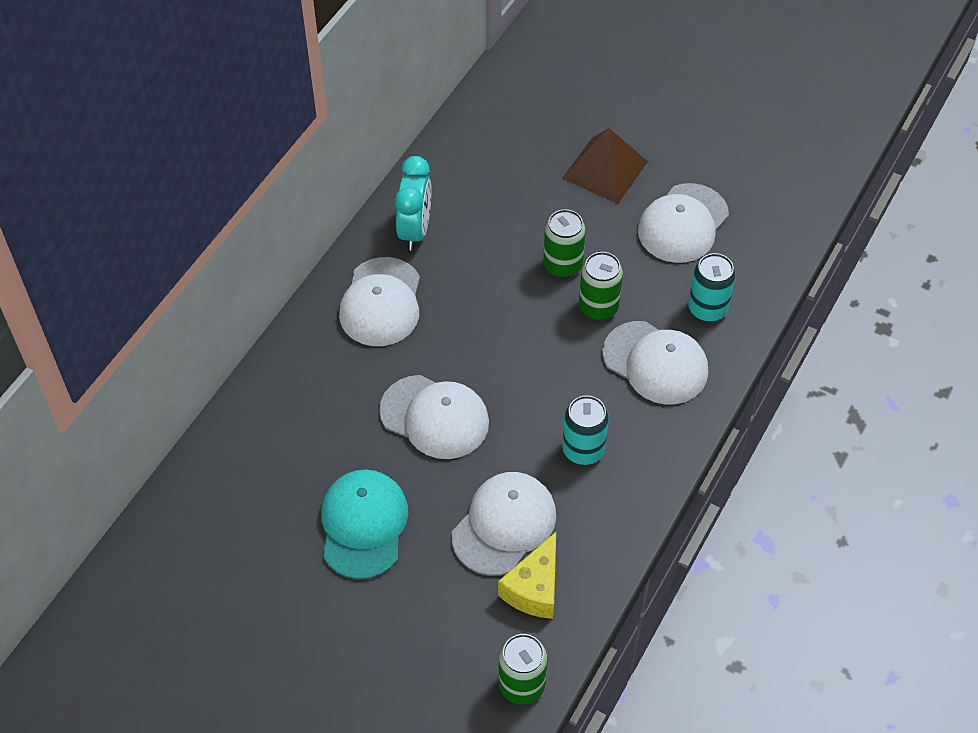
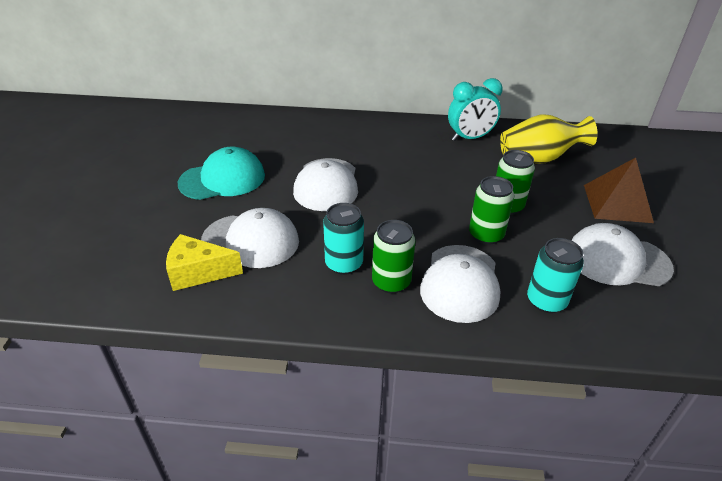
camera: 65 degrees right, 15 degrees down
(381, 302) = (401, 141): white cap -> none
(494, 189) = (539, 159): none -> yellow vase
(521, 685) = (104, 290): green can -> green can (391, 282)

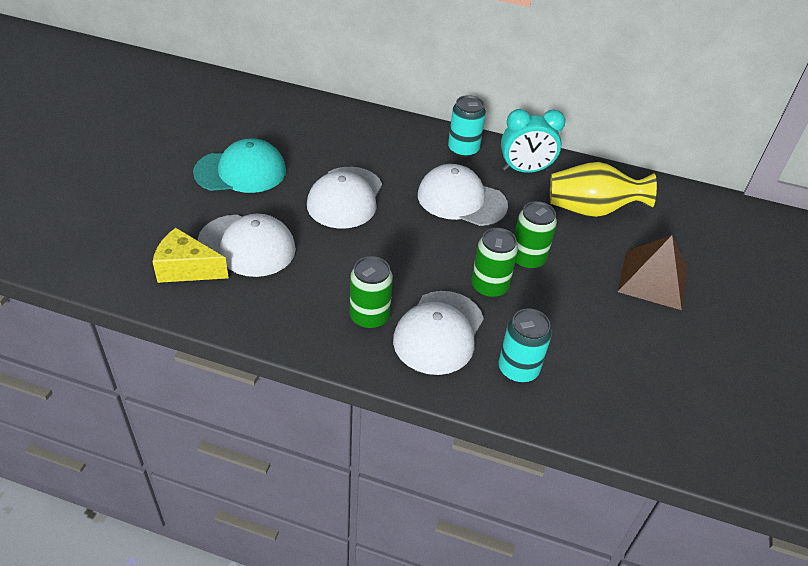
camera: 10 degrees right, 5 degrees up
(344, 264) = (330, 288): turquoise can -> turquoise can (463, 150)
(617, 260) = (617, 342): white cap -> white cap (461, 200)

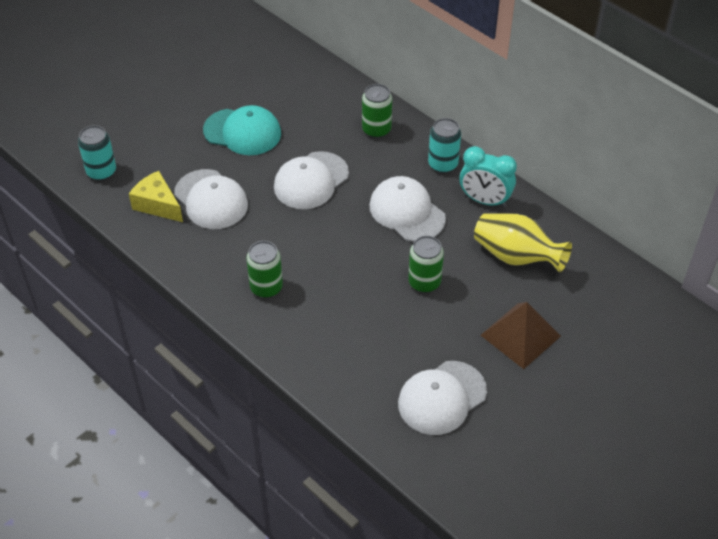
camera: 30 degrees right, 5 degrees up
(439, 332) = (310, 317): white cap -> white cap (442, 398)
(489, 287) = (375, 295): green can -> green can (376, 130)
(518, 369) = (350, 367): turquoise can -> turquoise can (101, 171)

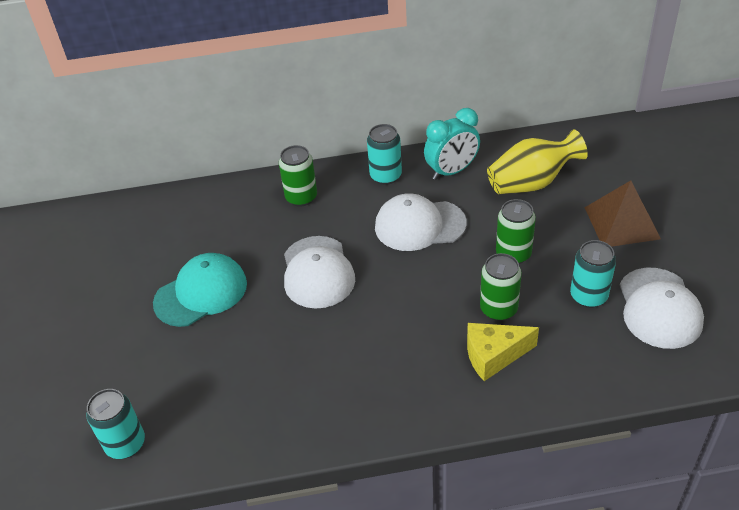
camera: 50 degrees left, 5 degrees down
(157, 205) = (227, 414): yellow cheese -> yellow cheese (494, 356)
(211, 199) = (265, 363): white cap -> none
(266, 287) = (424, 374): green can -> green can (498, 309)
(418, 348) = (588, 296): none -> turquoise can

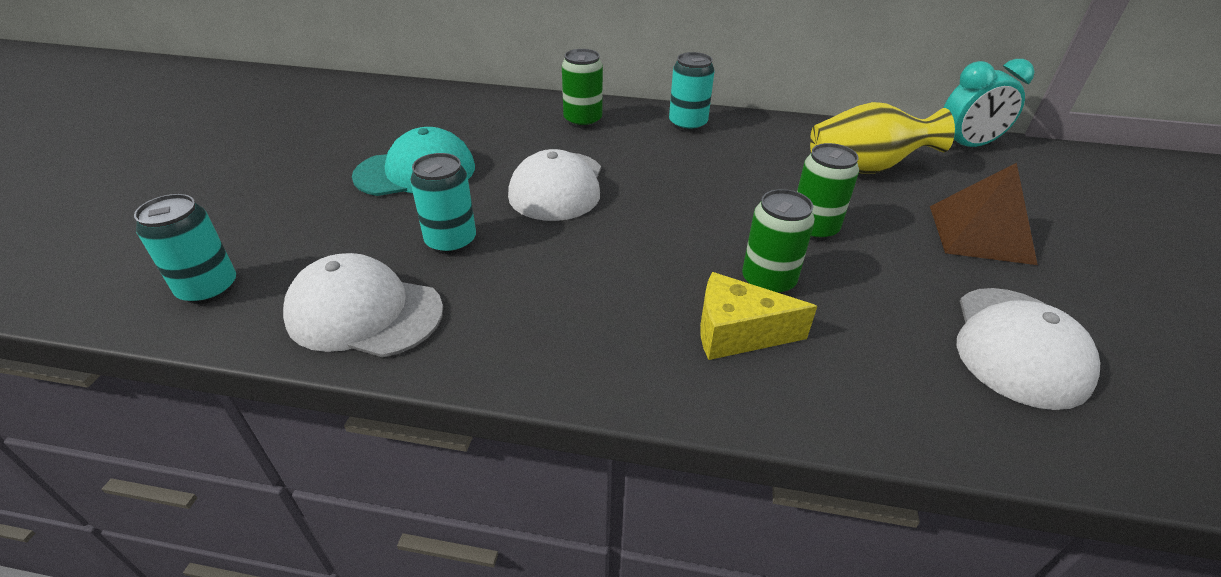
camera: 15 degrees right, 5 degrees down
(419, 225) = (704, 174): white cap -> white cap (364, 313)
(451, 171) = (768, 137): turquoise clock -> turquoise clock (966, 146)
(588, 296) = (907, 301): turquoise can -> turquoise can (451, 242)

